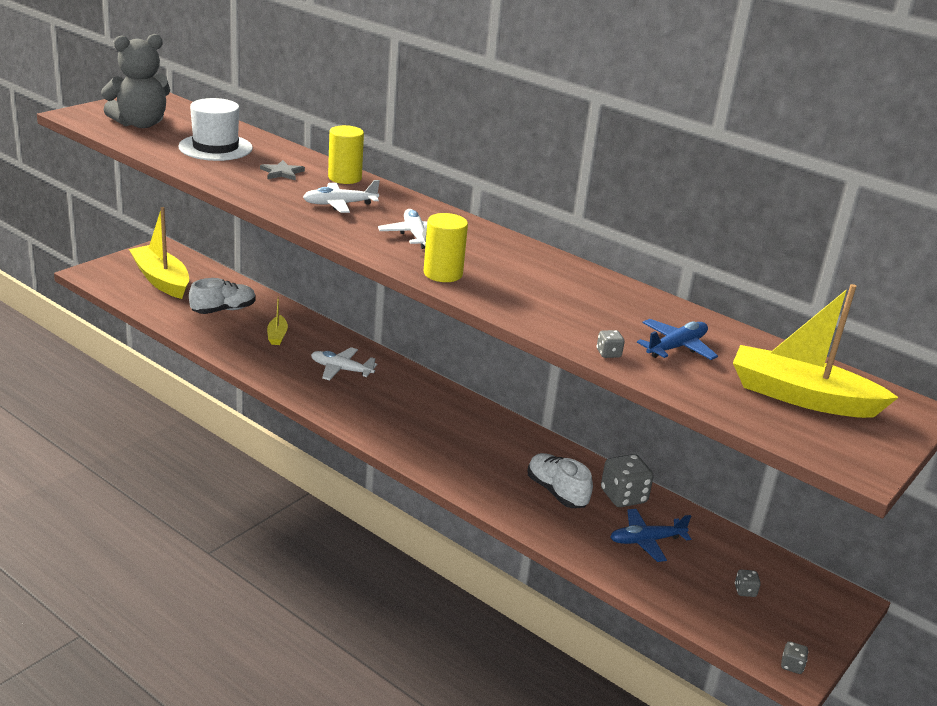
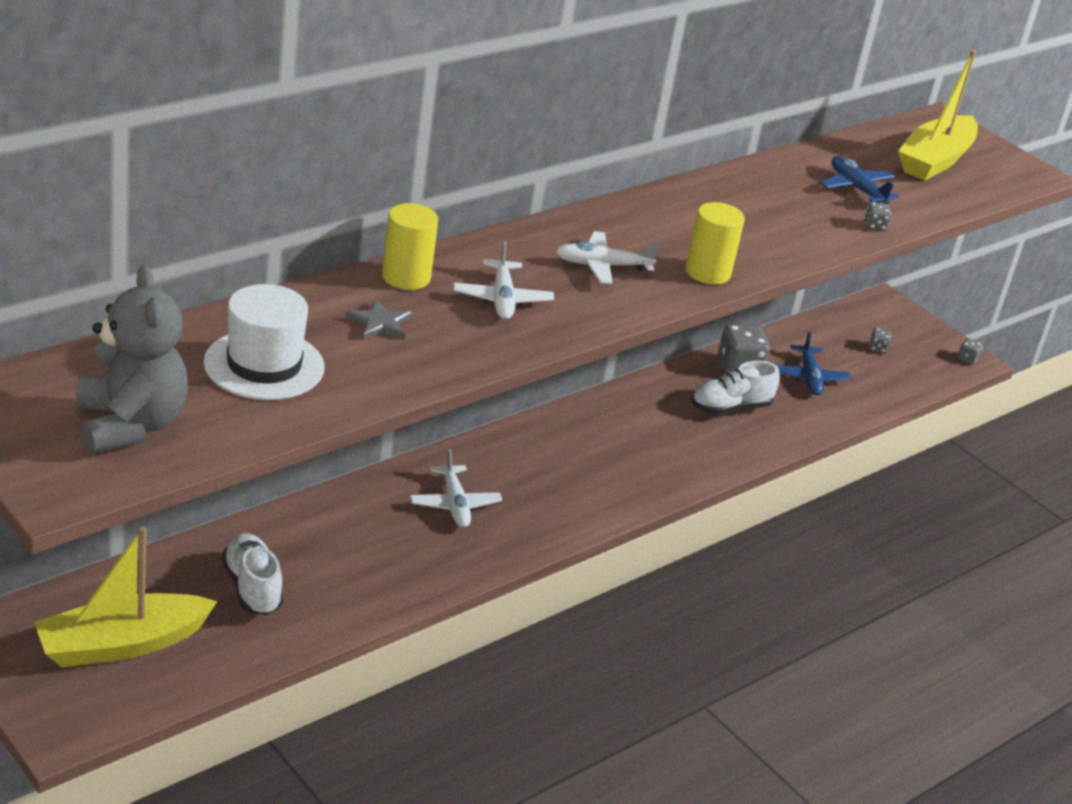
camera: 80 degrees left, 5 degrees up
(277, 335) = (347, 546): yellow boat -> none
(341, 369) = (454, 504): white plane -> white plane turned 45 degrees counterclockwise

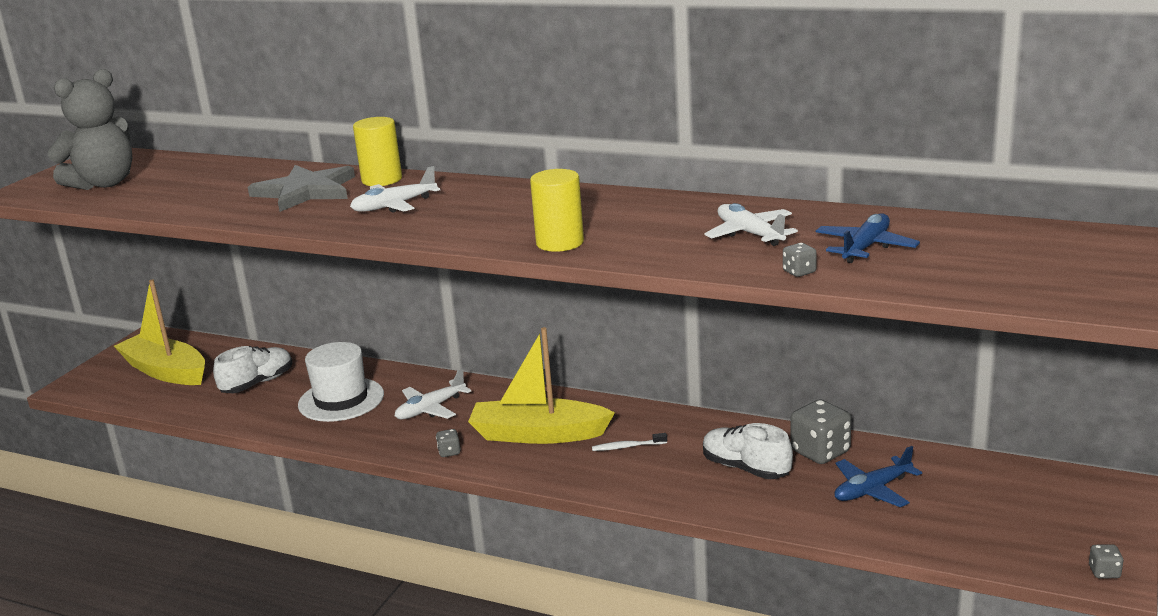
camera: 70 degrees right, 10 degrees down
(264, 365) = (210, 186): white hat -> white hat (341, 400)
(380, 323) = (305, 191): grey star -> grey star, size x1.98
(602, 266) = (502, 214): white plane -> white plane (750, 234)
(642, 439) = (627, 446): none -> white toothbrush
(877, 348) = (1007, 510): grey dice -> grey dice (449, 452)
(935, 160) = (1031, 259): yellow boat -> yellow boat (538, 434)

